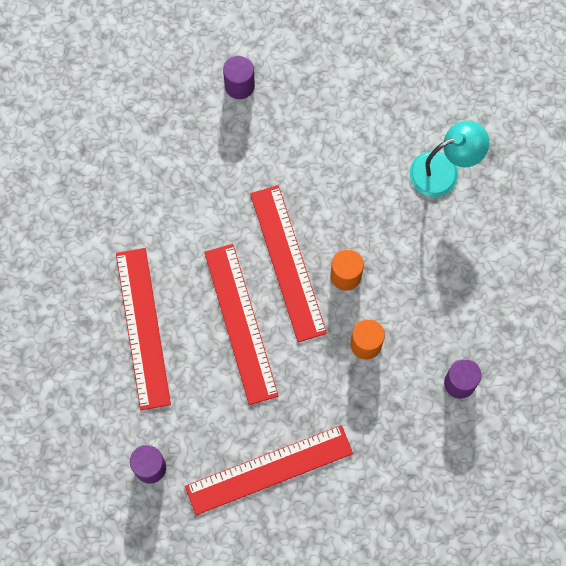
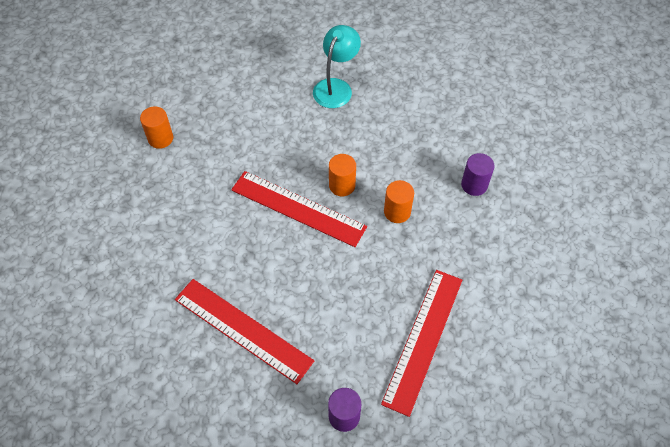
camera: 45 degrees left, 15 degrees down
(239, 86) = (160, 138): purple cylinder -> orange cylinder
(241, 323) = (306, 268): red ruler -> none

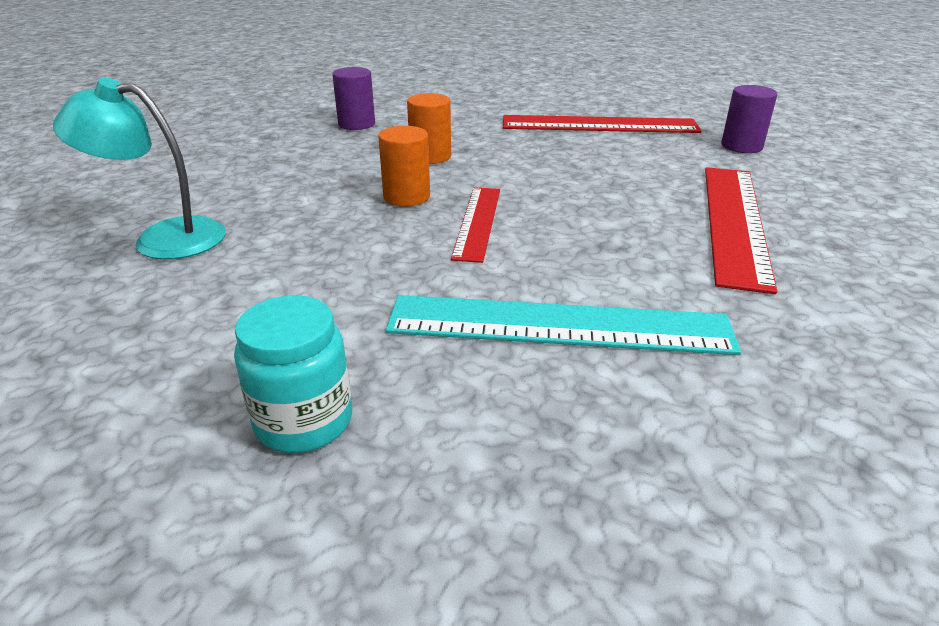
camera: 110 degrees left, 25 degrees down
(160, 138) = (387, 460): orange cylinder -> none
(188, 121) = (304, 421): none -> turquoise jar
(198, 207) = (558, 325): none -> turquoise ruler
(298, 208) = (477, 222): red ruler -> red ruler, size x0.60

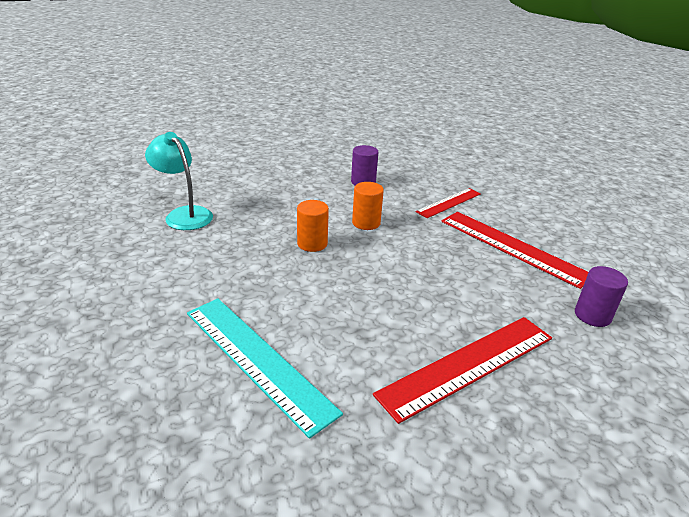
camera: 40 degrees right, 0 degrees up
(304, 421) = (104, 333): turquoise jar -> none
(477, 222) = (320, 278): red ruler -> red ruler (449, 203)

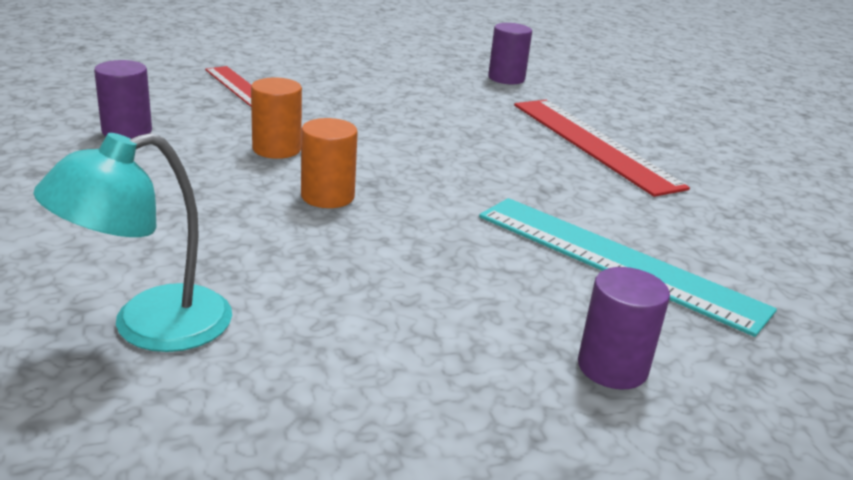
camera: 85 degrees left, 5 degrees down
(137, 346) = (612, 367): none -> purple cylinder
(257, 360) = (616, 261): turquoise ruler -> turquoise ruler turned 75 degrees clockwise
(512, 247) = (373, 80): red ruler -> none

